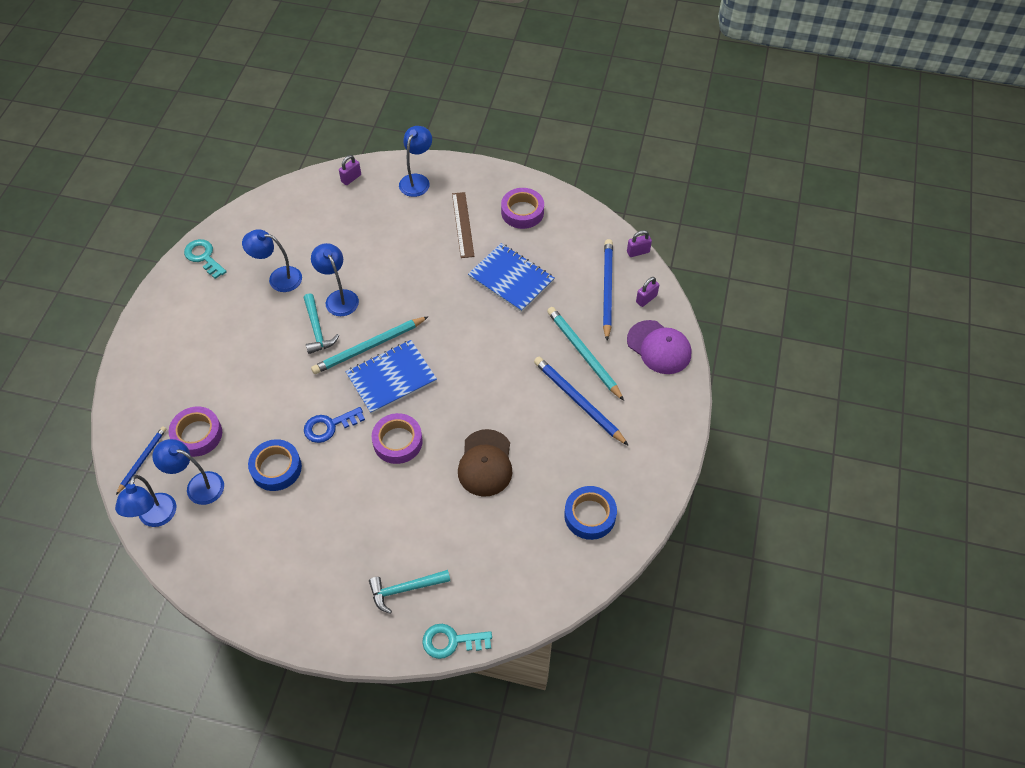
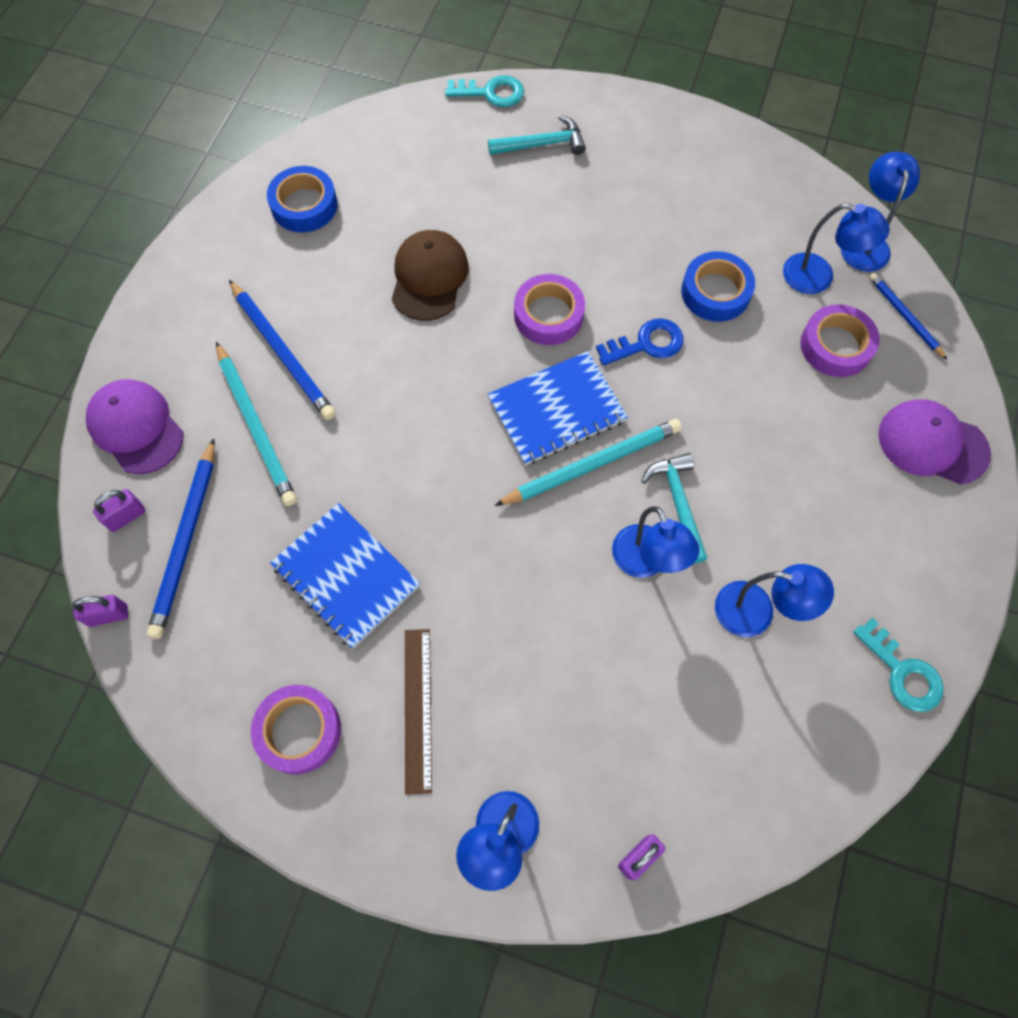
camera: 175 degrees left, 10 degrees up
(142, 460) = (904, 316): blue pencil -> blue pencil turned 120 degrees clockwise
(150, 375) = (932, 443): none -> purple cap

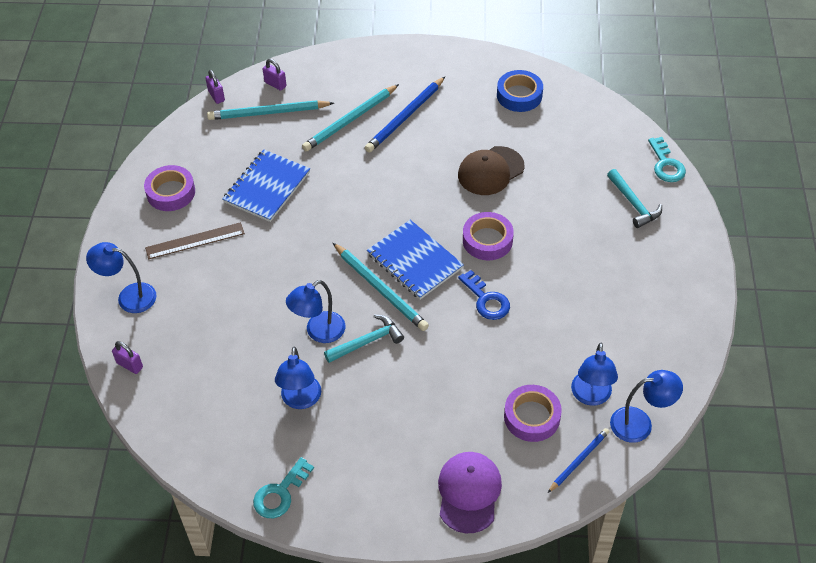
camera: 75 degrees right, 15 degrees down
(136, 428) = (331, 70): purple cap -> none
(186, 541) = (268, 113): blue pencil -> turquoise pencil
(429, 277) = (490, 171): brown cap -> brown cap turned 150 degrees clockwise
(715, 292) = (548, 332): blue tape -> none

